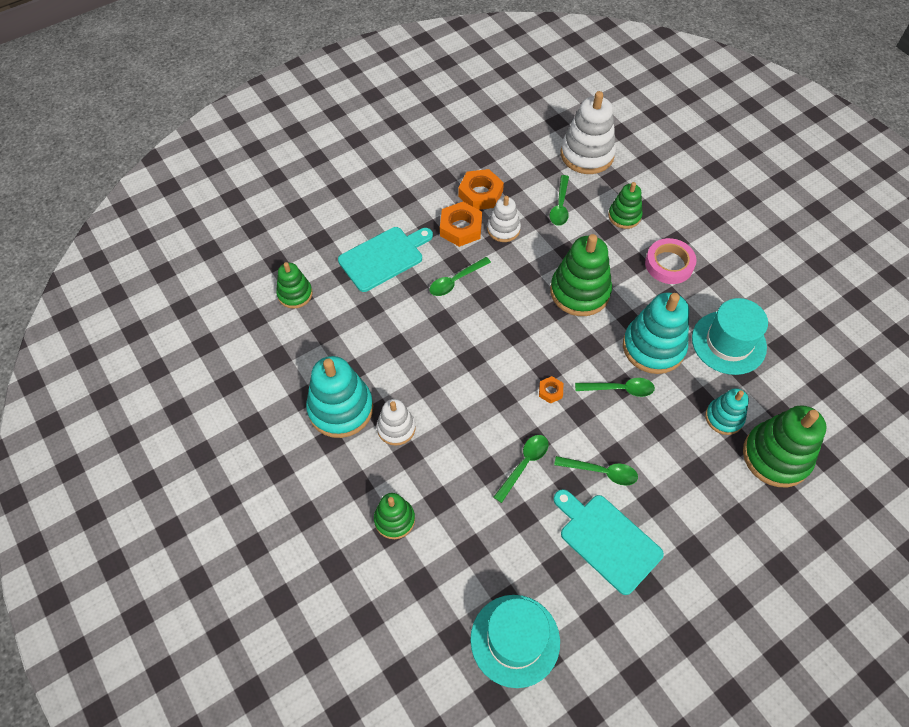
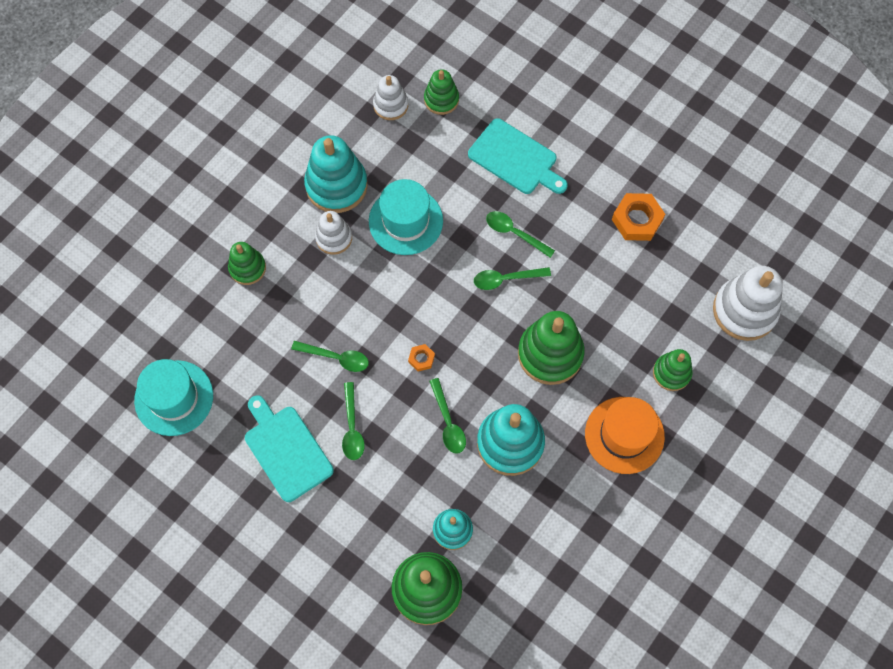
camera: 70 degrees right, 10 degrees up
(461, 228) = (583, 216): orange nut -> none
(503, 229) = (599, 257): white stacking toy -> white stacking toy (390, 105)
(560, 206) = (655, 303): green spoon -> green spoon (505, 279)
(607, 540) = (286, 450): turquoise cutting board -> turquoise cutting board turned 60 degrees counterclockwise
(669, 264) = (624, 435): pink tape -> orange hat
(728, 342) = (546, 518): turquoise hat -> turquoise hat (405, 221)

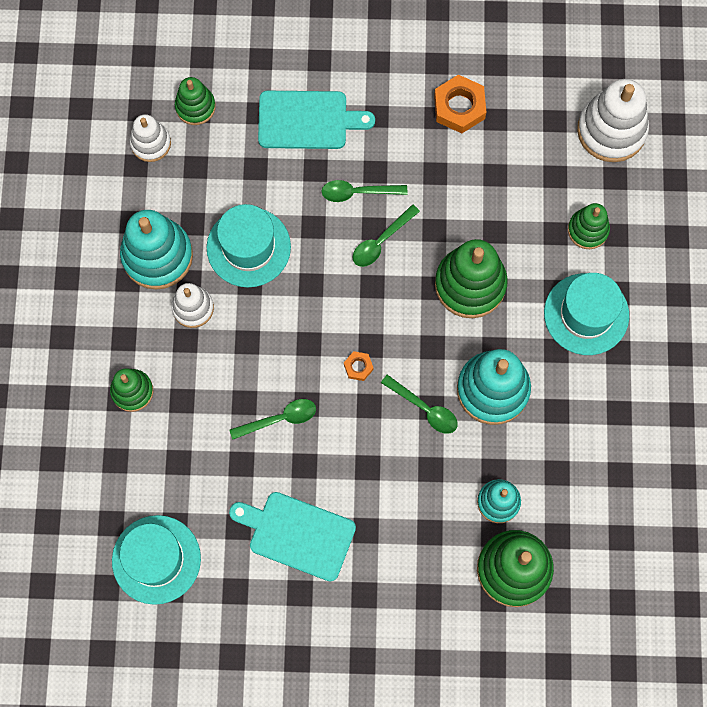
camera: 35 degrees left, 5 degrees up
(352, 428) = (342, 473): green spoon -> none
(624, 435) = (586, 314): orange hat -> turquoise hat

